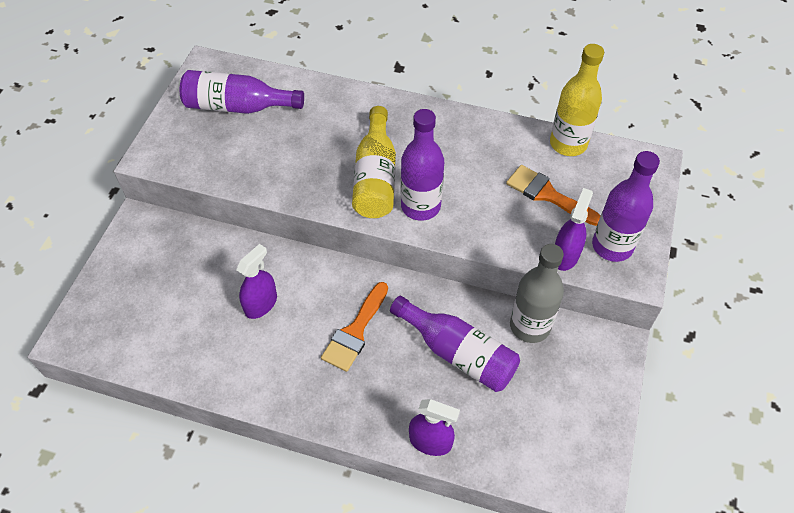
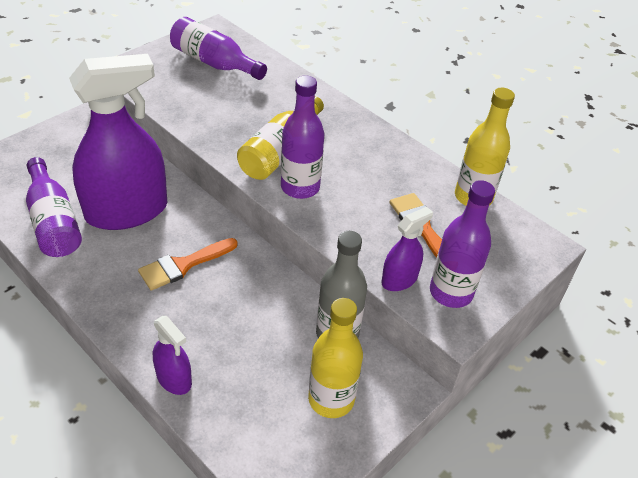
camera: 25 degrees right, 10 degrees down
(261, 304) = (127, 211): purple spray bottle -> purple spray bottle, size x2.22
(458, 353) = (255, 323): purple bottle -> purple bottle (53, 222)
(566, 387) = (331, 399): none -> yellow bottle

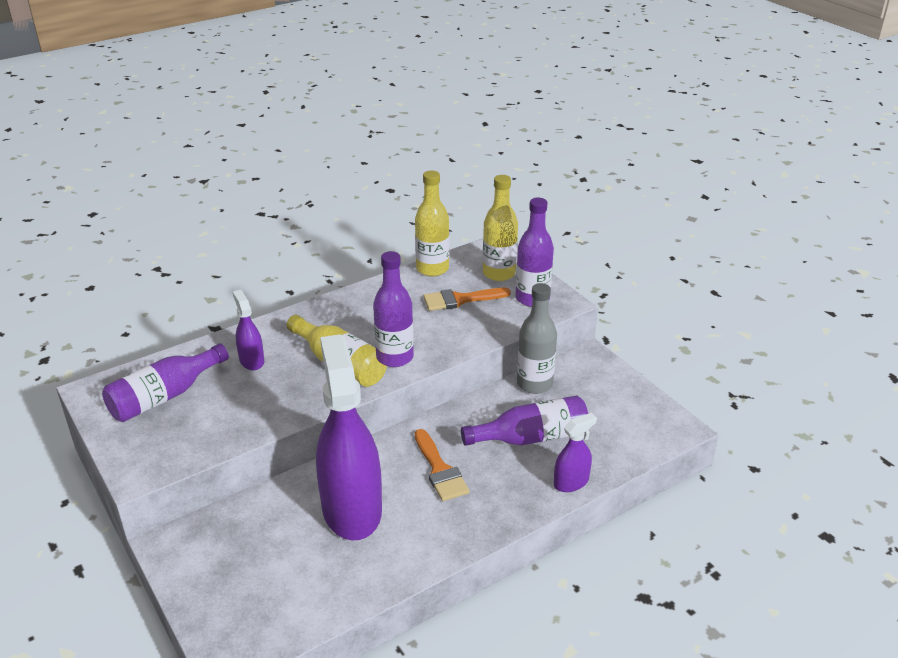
camera: 75 degrees left, 10 degrees down
(53, 222) = (351, 571): purple bottle -> purple bottle (531, 437)
(331, 399) = (597, 395): yellow bottle -> yellow bottle (499, 273)
(399, 279) = (516, 320): purple spray bottle -> purple spray bottle (251, 360)

